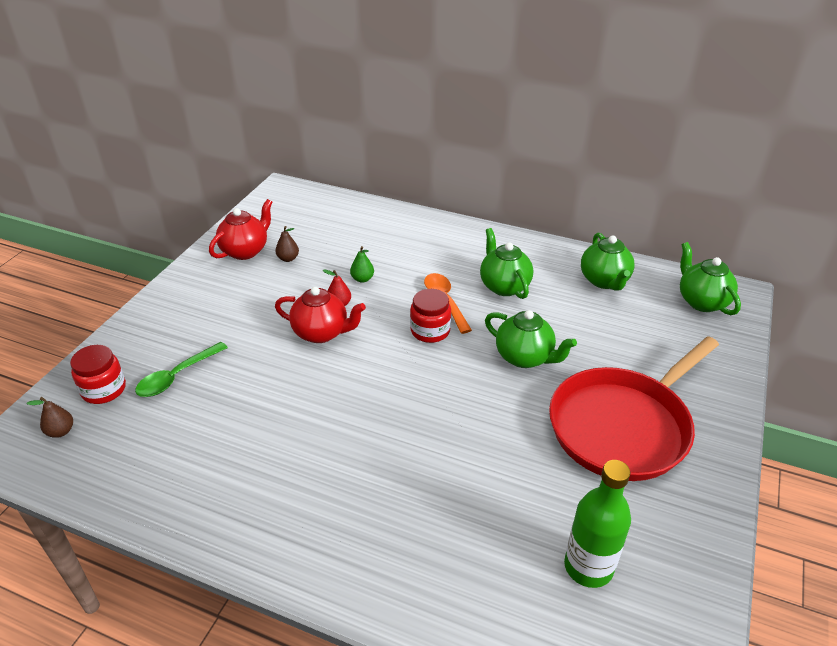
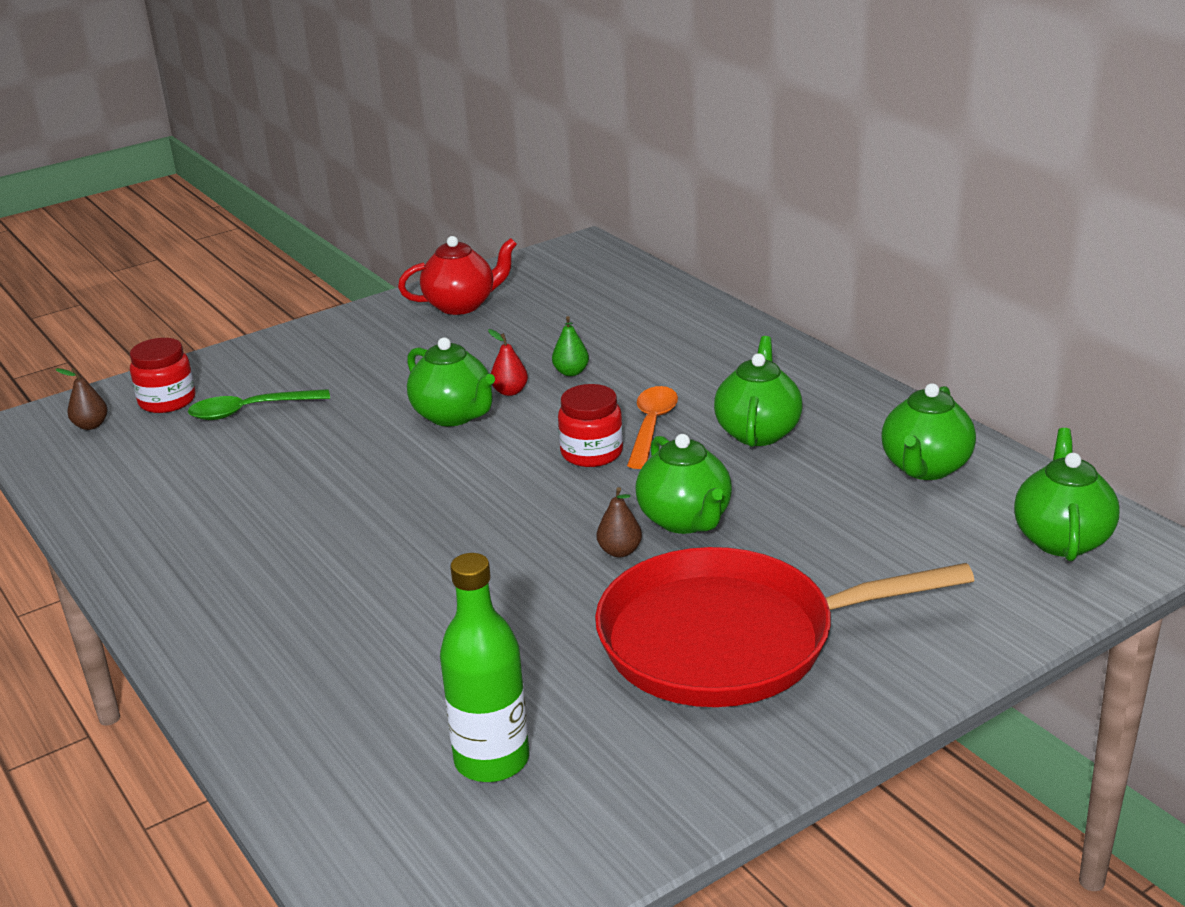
camera: 35 degrees right, 10 degrees down
(288, 258) = (503, 326): brown pear -> brown pear (620, 551)
(321, 333) = (454, 415): red teapot -> green teapot

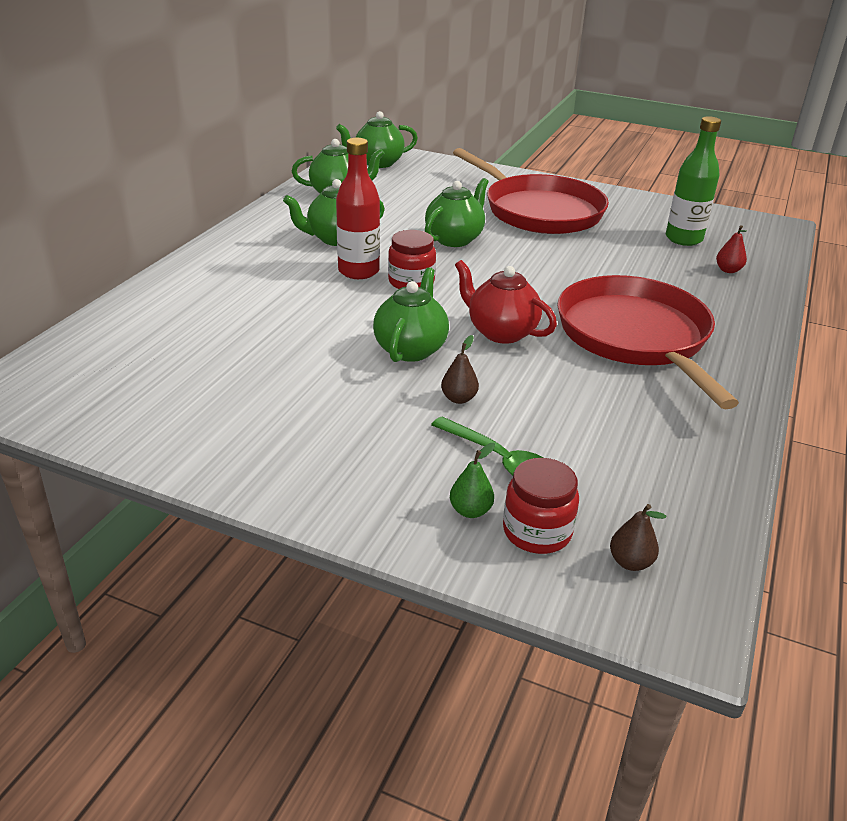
camera: 125 degrees left, 5 degrees up
(312, 561) = (635, 336): none -> red pan
(461, 305) = (193, 421): red teapot -> red teapot (501, 332)
(510, 391) = (353, 337): red pear -> red pear (728, 270)
(571, 372) = (300, 320): green pear -> green pear (470, 511)
(620, 551) = (504, 249): brown pear -> brown pear (459, 398)
(651, 426) = (358, 271): orange spoon -> red bottle

